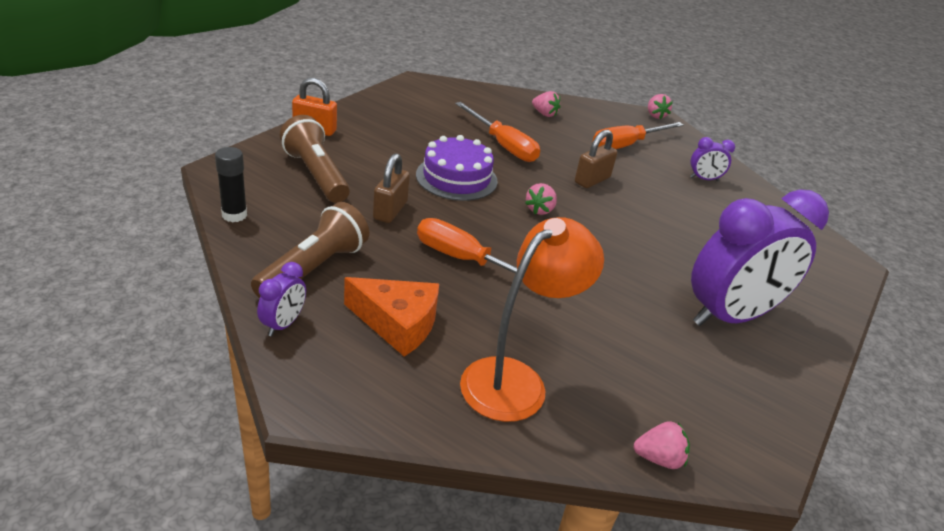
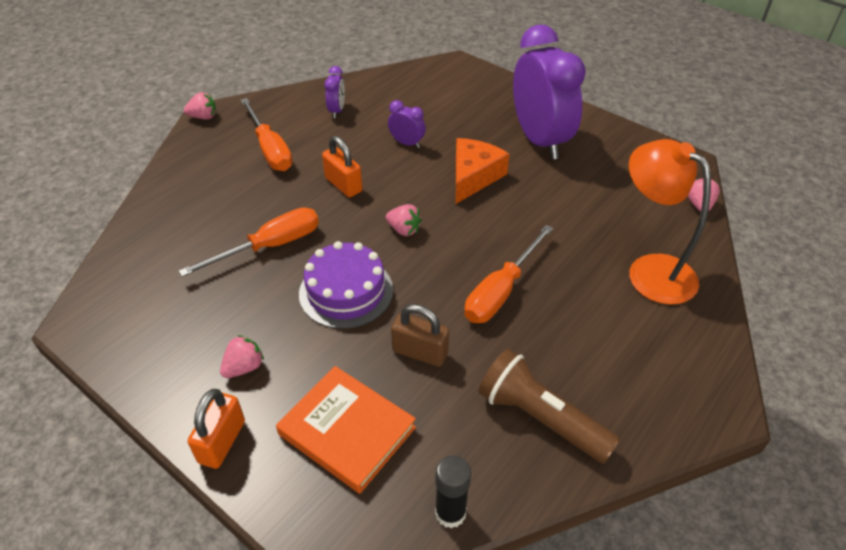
camera: 80 degrees left, 10 degrees up
(283, 324) = (633, 437): purple clock -> purple clock (407, 143)
(315, 175) = (347, 431): brown flashlight -> orange book
(397, 323) = (606, 345): orange cheese -> orange cheese (473, 177)
(544, 114) = (193, 203): pink strawberry -> pink strawberry (244, 367)
(592, 180) = (343, 185): brown padlock -> orange padlock

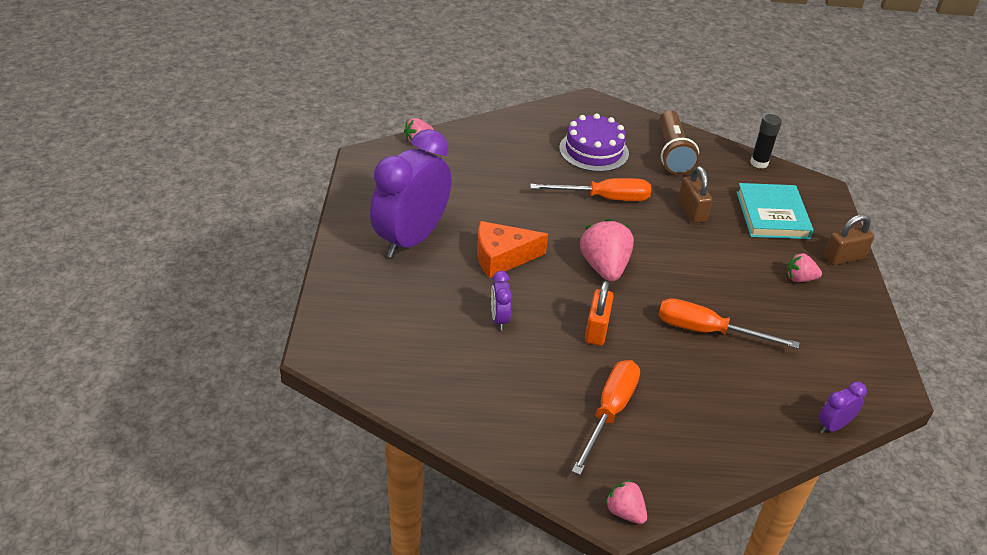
camera: 130 degrees left, 5 degrees down
(222, 442) = (843, 258): orange padlock -> brown padlock
(337, 111) = (500, 400): purple clock -> purple clock (833, 426)
(346, 291) = (692, 266): purple cake -> purple cake (594, 151)
(347, 431) = (772, 215): orange book -> turquoise book
(404, 230) = (604, 267): pink strawberry -> pink strawberry, size x1.81
(650, 270) = (511, 145): orange lamp -> none

